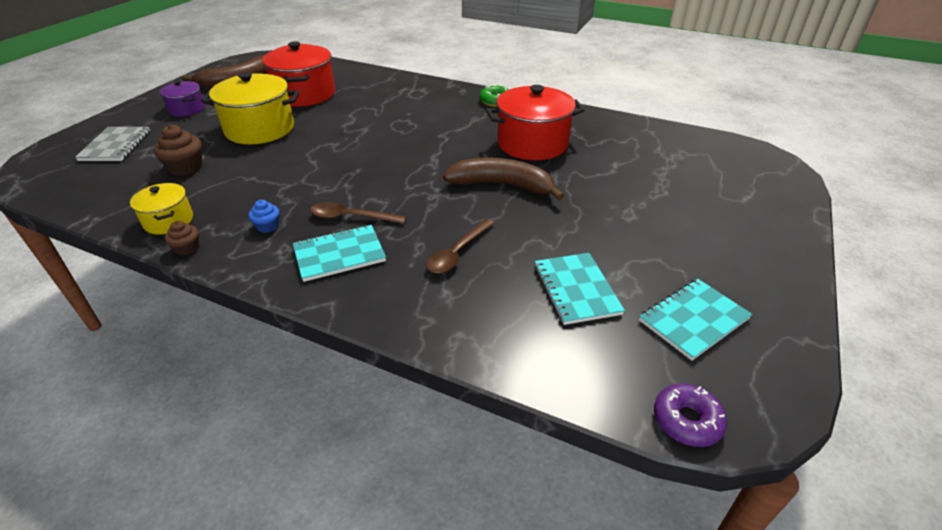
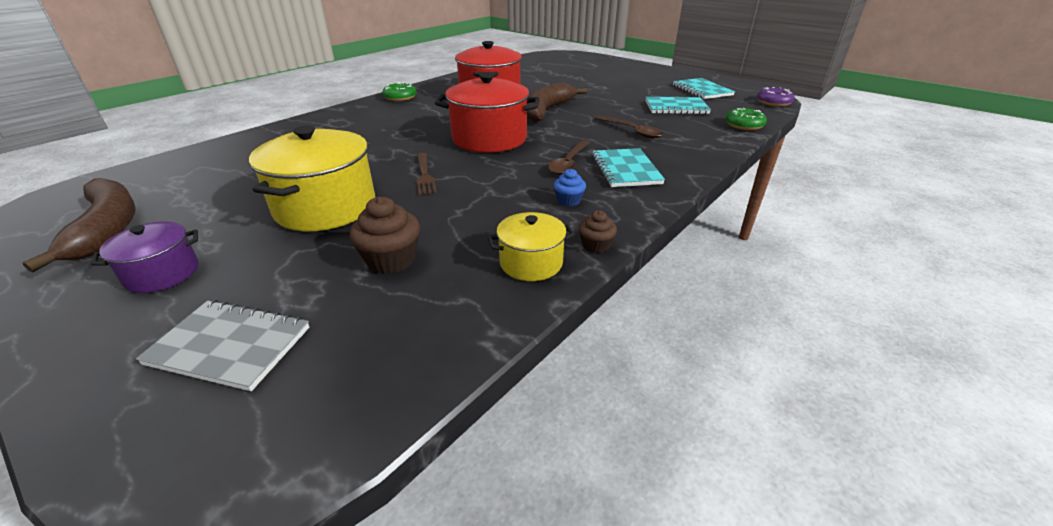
camera: 75 degrees left, 5 degrees down
(304, 94) = (251, 178): red pot -> red pot (489, 139)
(314, 152) = (424, 175): none -> brown fork
(529, 364) = (744, 125): none -> green donut

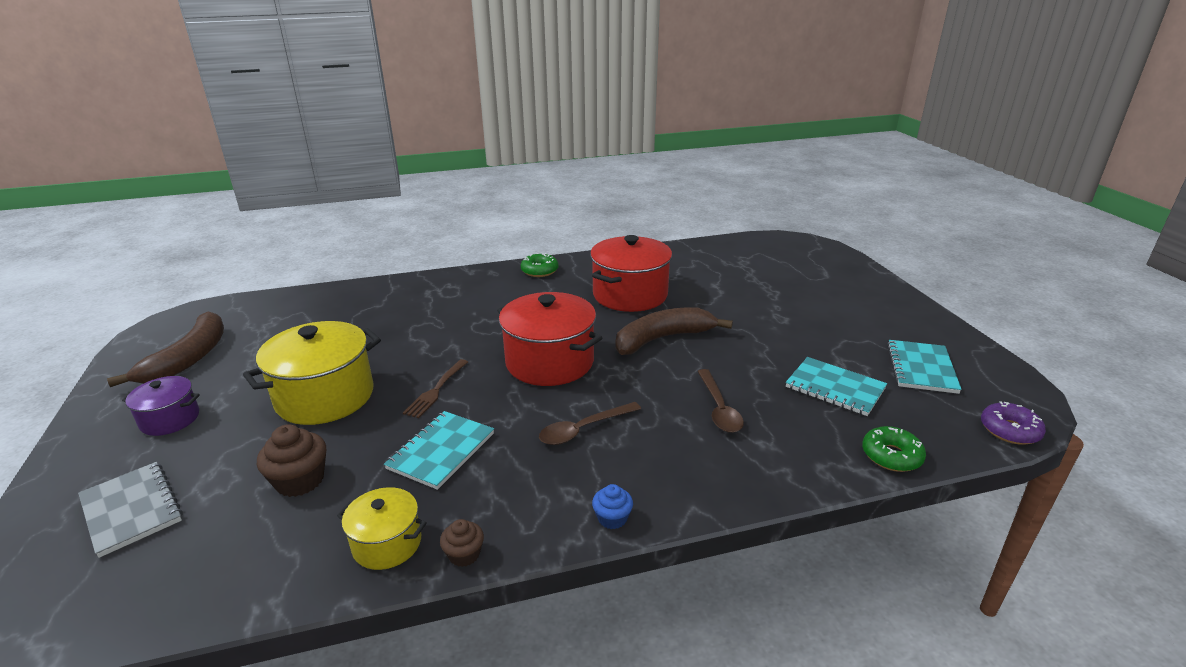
camera: 35 degrees right, 5 degrees down
(568, 200) = (515, 482): blue cupcake -> blue cupcake (612, 518)
(625, 169) = (630, 466): turquoise notebook -> turquoise notebook (441, 451)

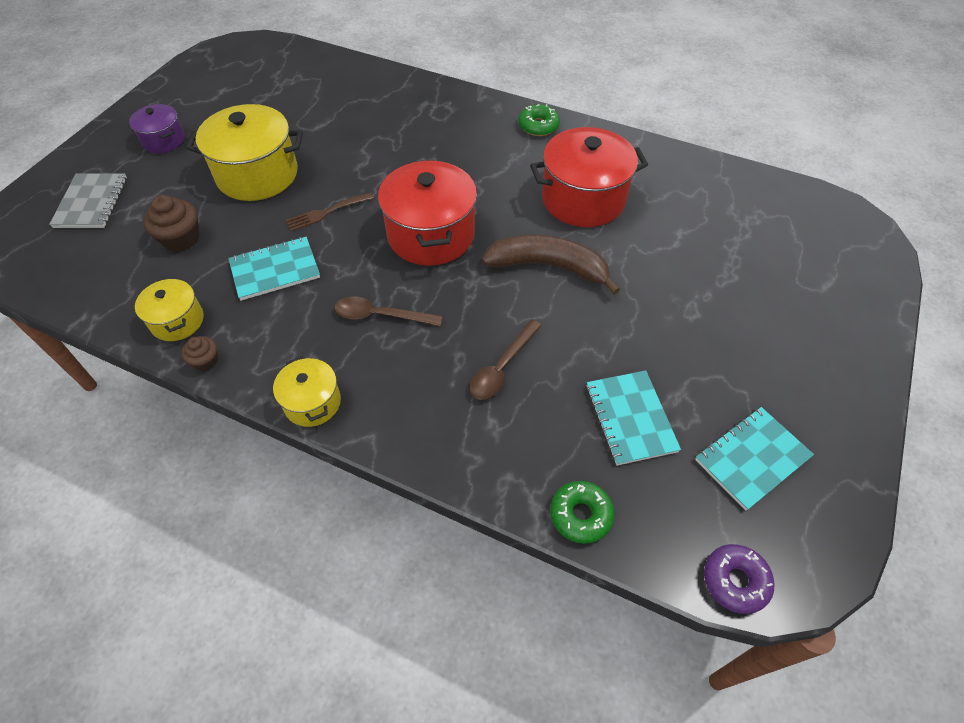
camera: 40 degrees right, 25 degrees up
(189, 358) = (217, 89): brown banana -> none
(612, 518) = (312, 402): blue cupcake -> yellow pot

